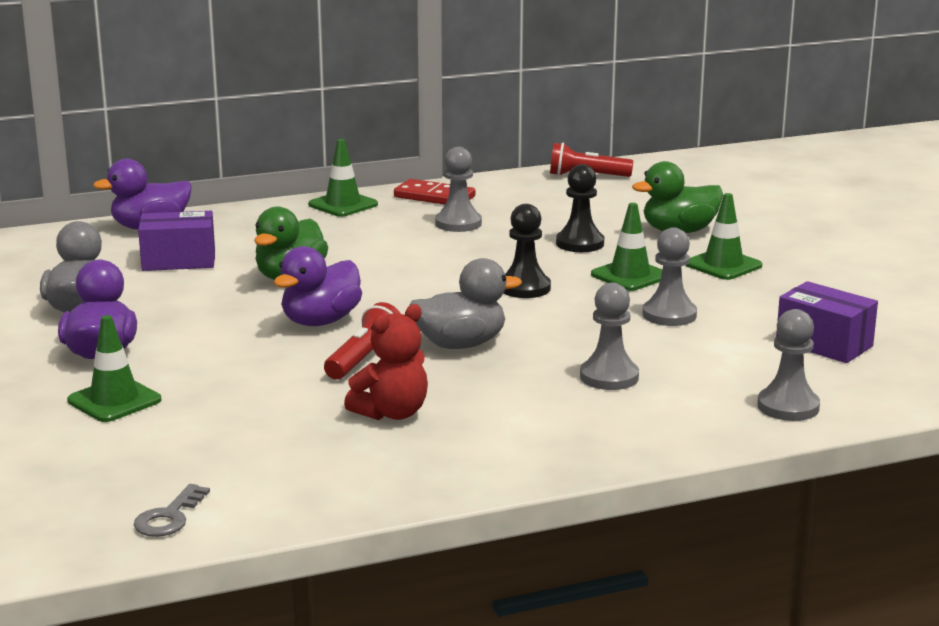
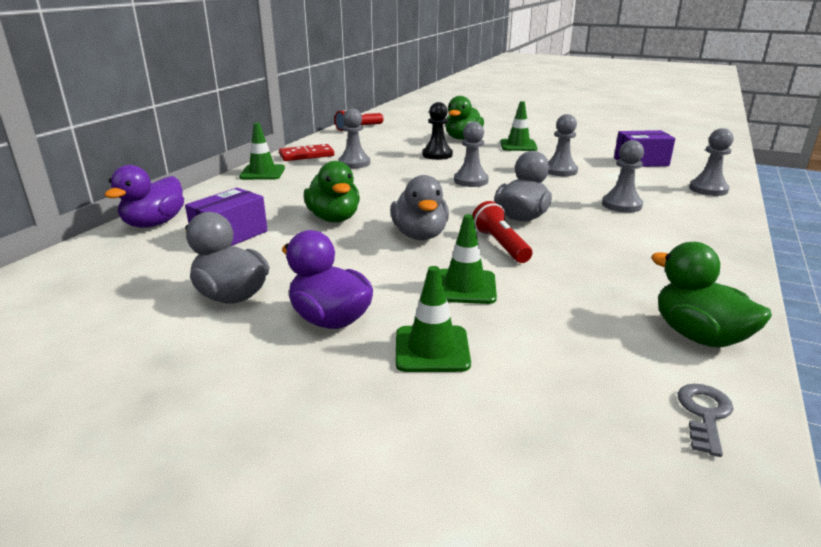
camera: 45 degrees left, 5 degrees up
(169, 517) = (704, 414): grey key -> grey key turned 135 degrees counterclockwise
(309, 488) = (698, 336): none -> green duck
(320, 321) = (420, 235): purple duck -> grey duck
(392, 413) = (599, 267): red teddy bear -> none
(524, 288) = (471, 181): black pawn -> grey pawn
(630, 276) = (497, 161): green traffic cone -> green traffic cone (464, 287)

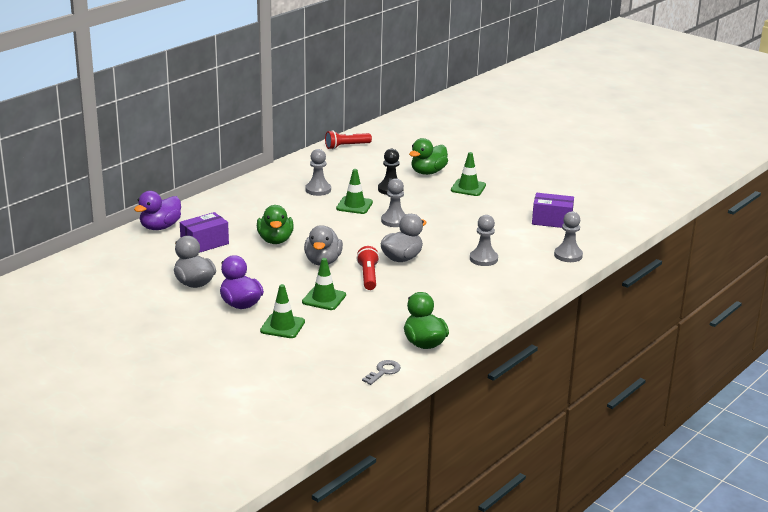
camera: 15 degrees right, 0 degrees up
(262, 173) = (244, 190): green traffic cone -> green traffic cone (354, 205)
(306, 155) = (285, 175): red domino -> none
(560, 171) = (474, 221): grey pawn -> none

